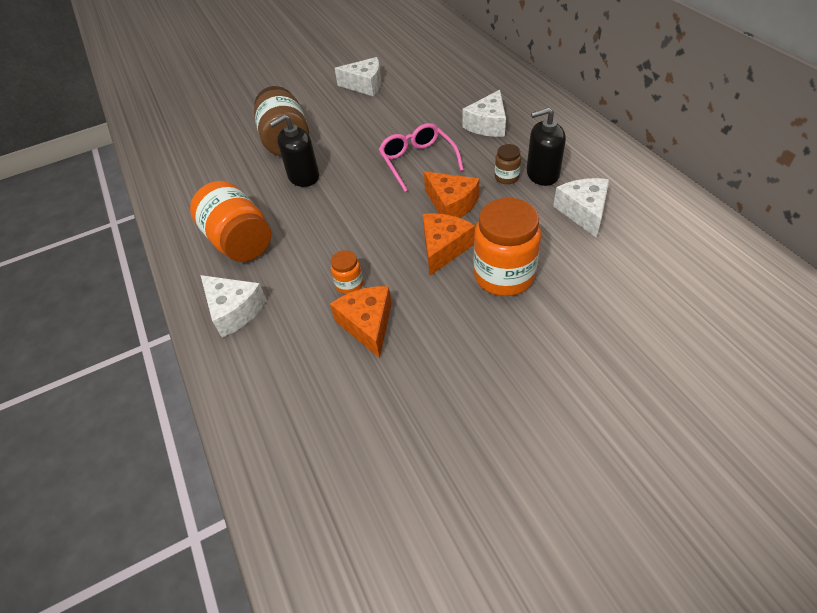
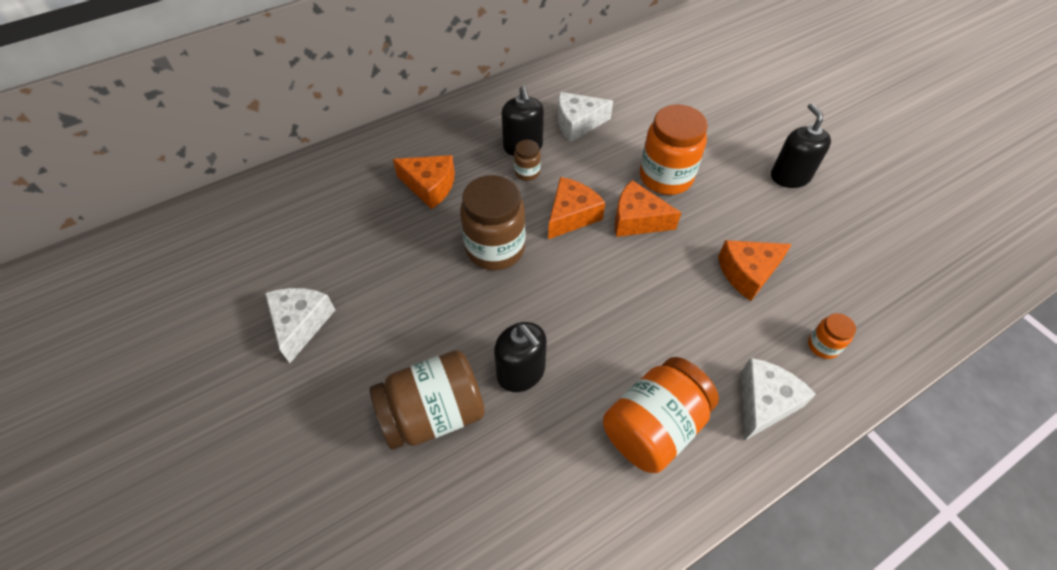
camera: 100 degrees left, 5 degrees up
(349, 284) = (701, 294): orange jar -> orange jar (823, 346)
(417, 161) = (495, 248): pink glasses -> brown jar
(487, 125) = (430, 186): white cheese -> orange cheese
(509, 397) = (790, 176): none -> black soap dispenser

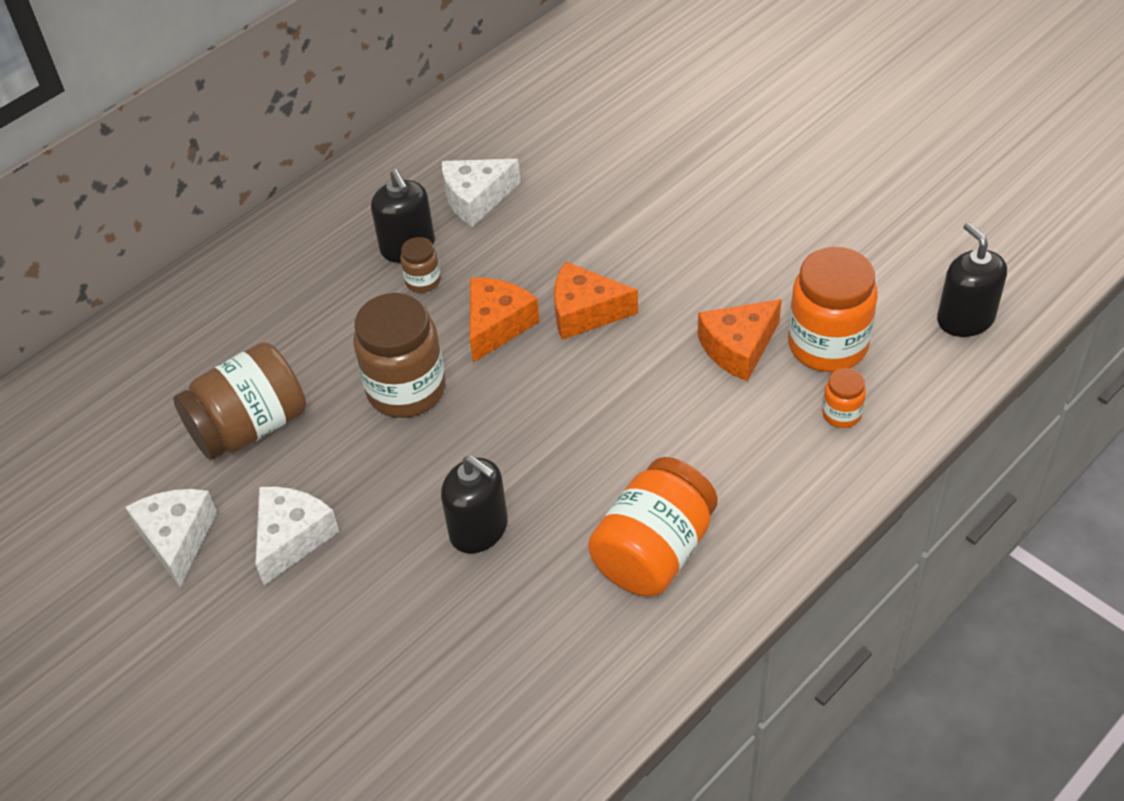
camera: 10 degrees left, 5 degrees down
(430, 186) = (294, 328): orange cheese -> none
(433, 413) = (382, 600): brown jar -> brown jar (250, 426)
(665, 177) = (612, 247): orange jar -> orange jar (827, 345)
(764, 403) = (780, 494): white cheese -> white cheese (292, 538)
(790, 176) = (775, 212): black soap dispenser -> black soap dispenser (965, 319)

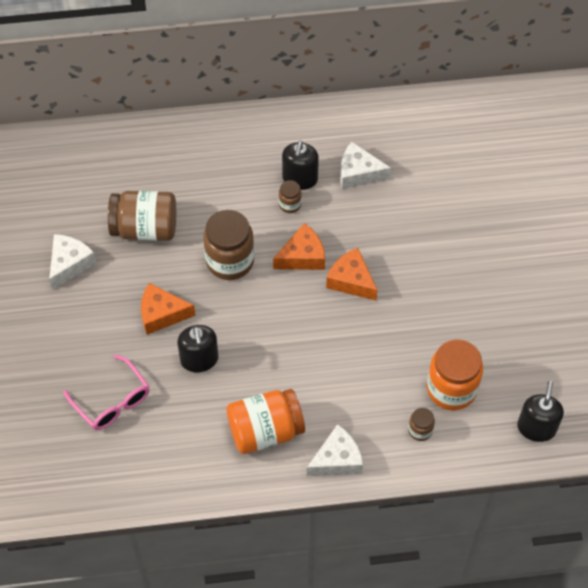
camera: 35 degrees right, 10 degrees up
(292, 538) = (117, 301): white cheese -> white cheese (337, 459)
(405, 667) = (112, 401): none -> pink glasses
(738, 348) = (406, 357): orange cheese -> orange cheese (162, 314)
(841, 414) = (420, 430): orange jar -> brown jar

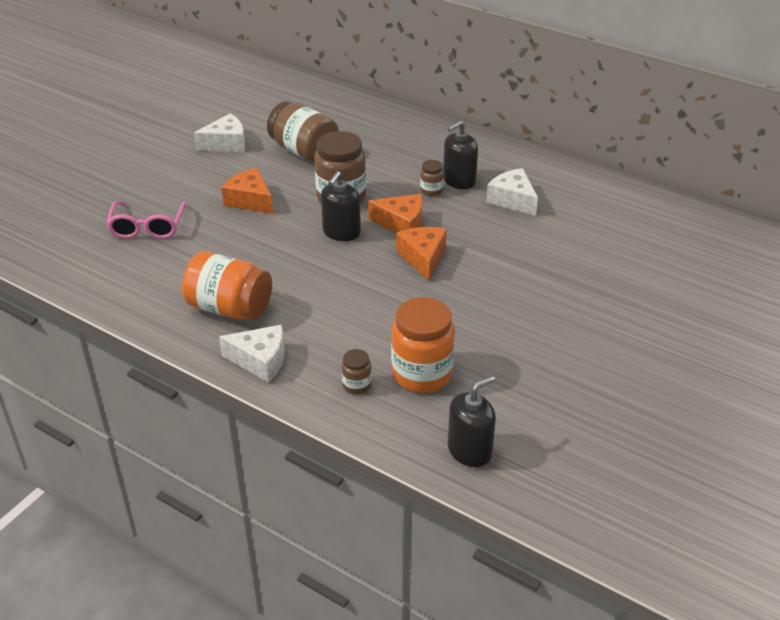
camera: 40 degrees right, 20 degrees down
(199, 359) = (241, 239): black soap dispenser -> black soap dispenser (341, 232)

